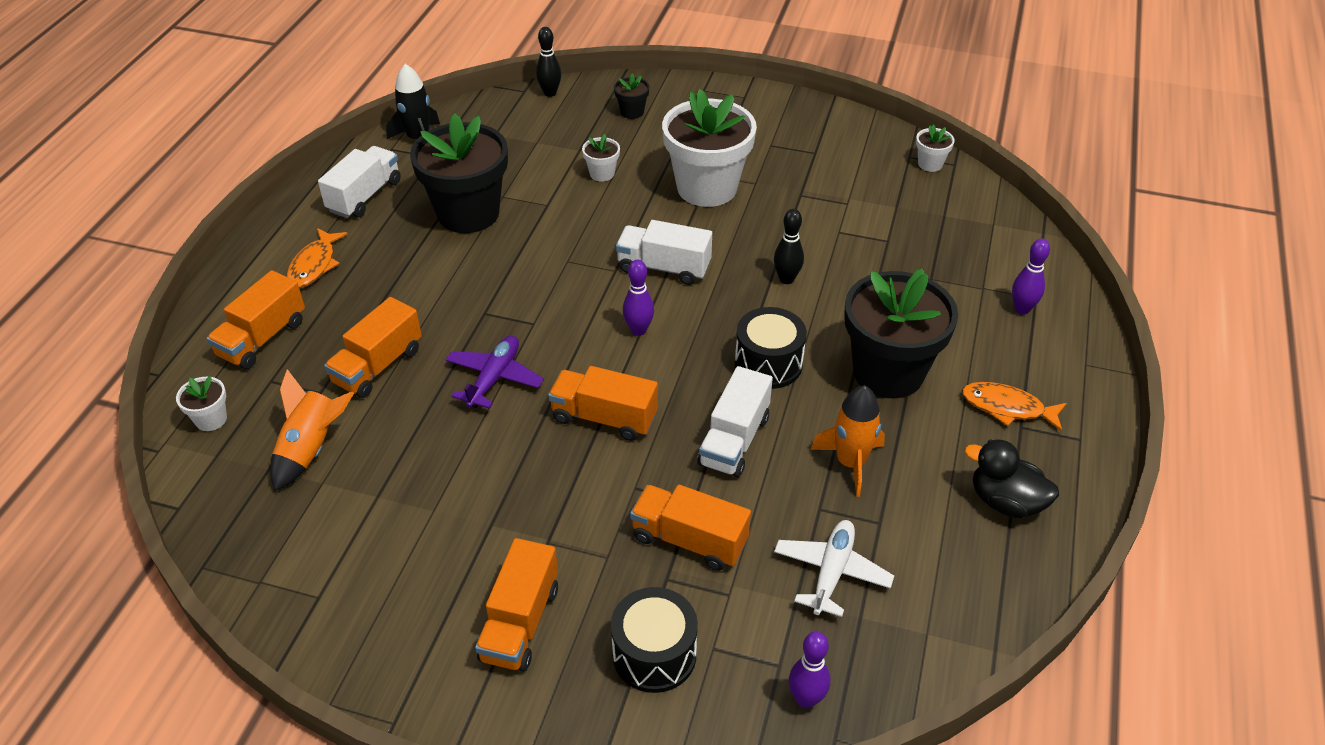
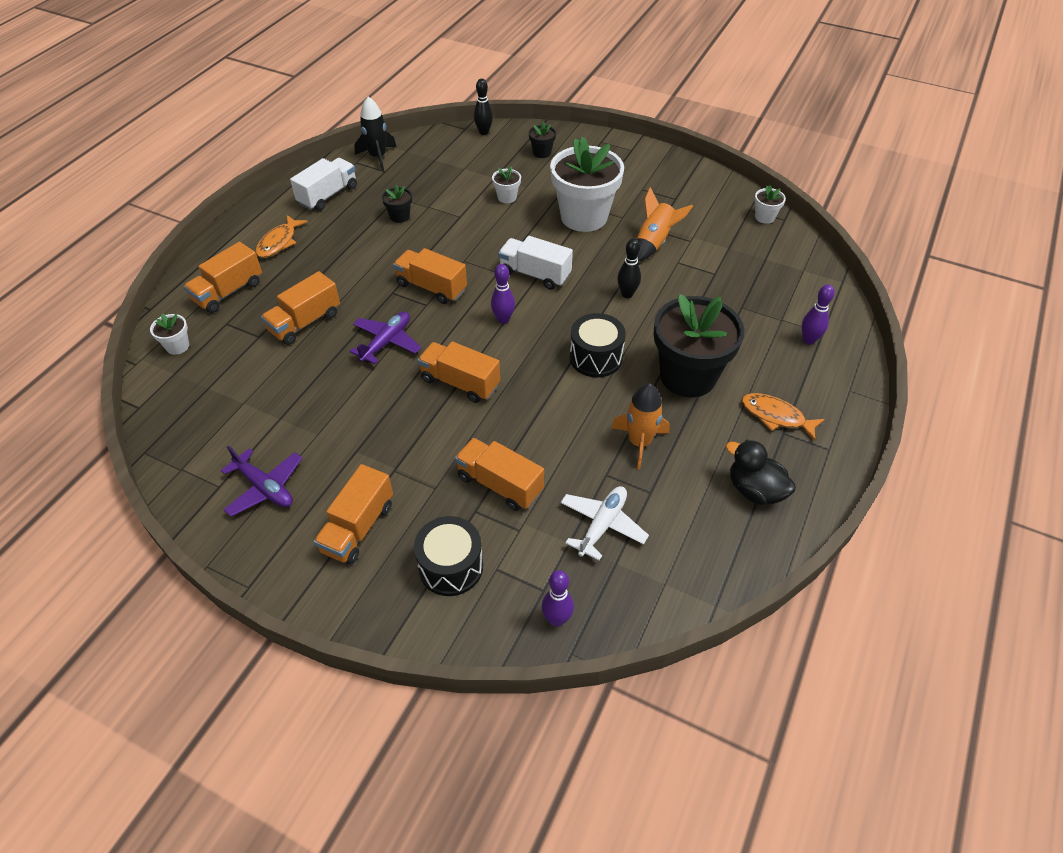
camera: 10 degrees right, 5 degrees up
(312, 449) = (242, 377): orange rocket -> orange rocket (654, 242)
(382, 589) = (265, 488): none -> purple plane
(468, 213) = (400, 216): black flower pot -> black flower pot, size x0.42
(534, 300) = (431, 287): none -> orange truck
(734, 441) = (554, 413): white truck -> none

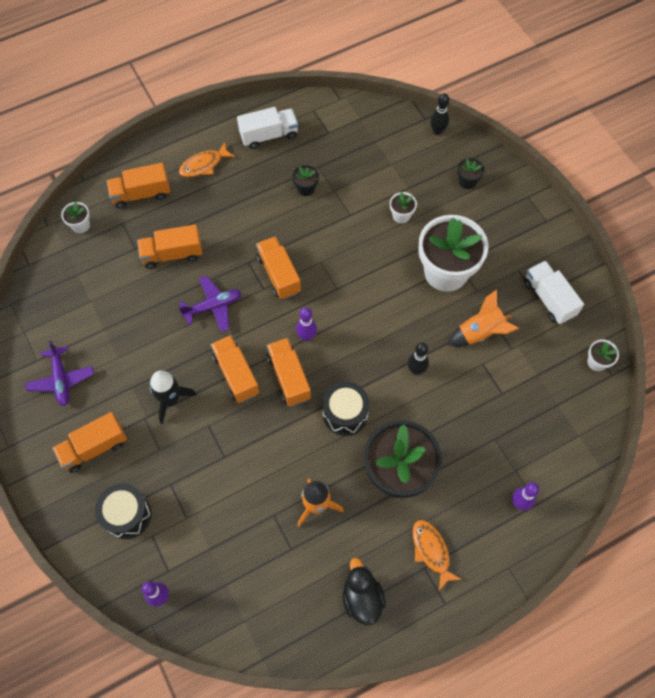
camera: 35 degrees right, 15 degrees up
(378, 157) = (334, 113): black rocket -> black rocket (171, 400)
(499, 484) = (200, 475): orange truck -> orange truck (289, 377)
(535, 274) = (362, 308): white truck -> white truck (548, 299)
(602, 525) = (240, 551): white plane -> none

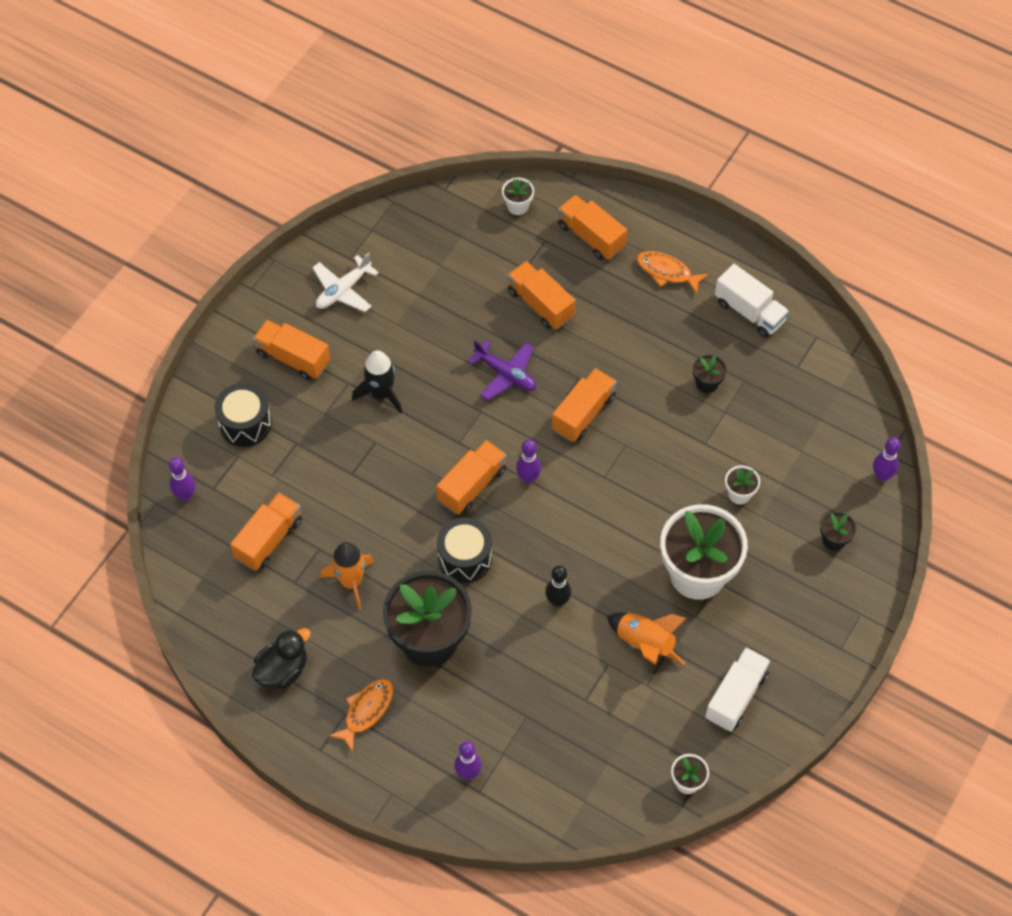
camera: 60 degrees right, 5 degrees down
(61, 379) = (343, 290): purple plane -> white plane
(236, 374) = (444, 436): orange truck -> orange truck (269, 539)
(437, 131) = (881, 476): black bowling pin -> purple bowling pin

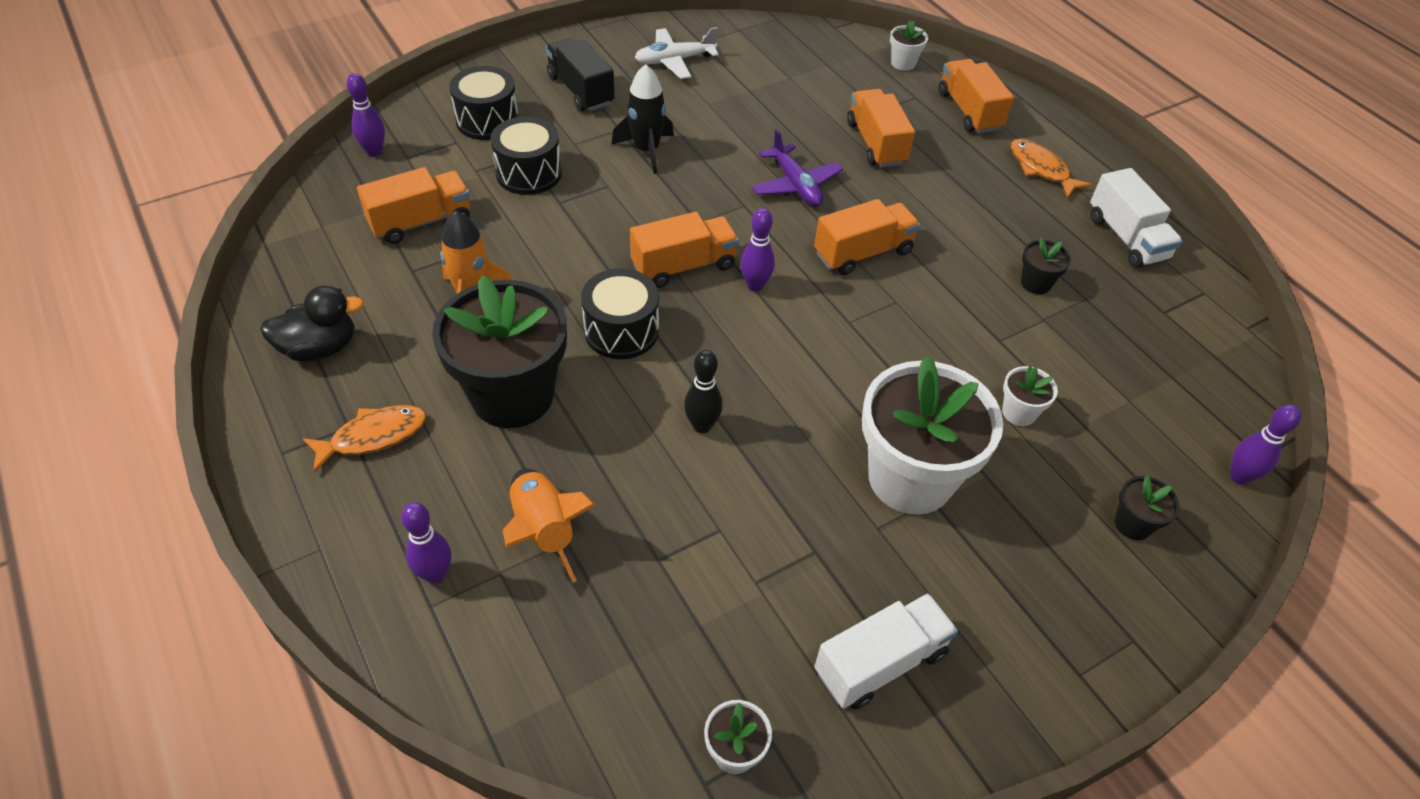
camera: 25 degrees right, 10 degrees down
(293, 358) = (580, 90): orange truck -> black truck
(312, 458) = (529, 173): none -> black drum
(645, 644) = (786, 529): orange rocket -> orange rocket (544, 531)

